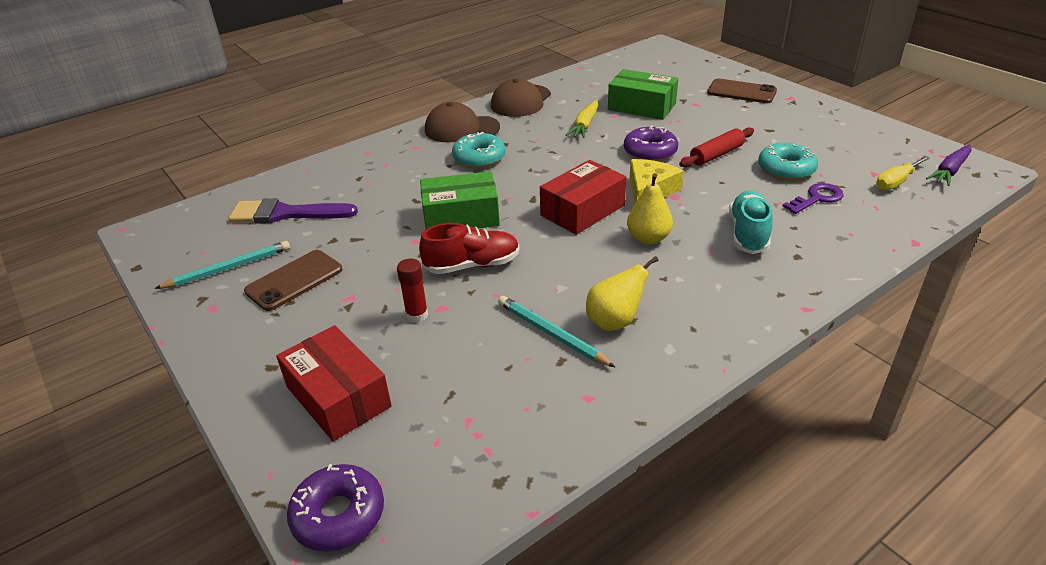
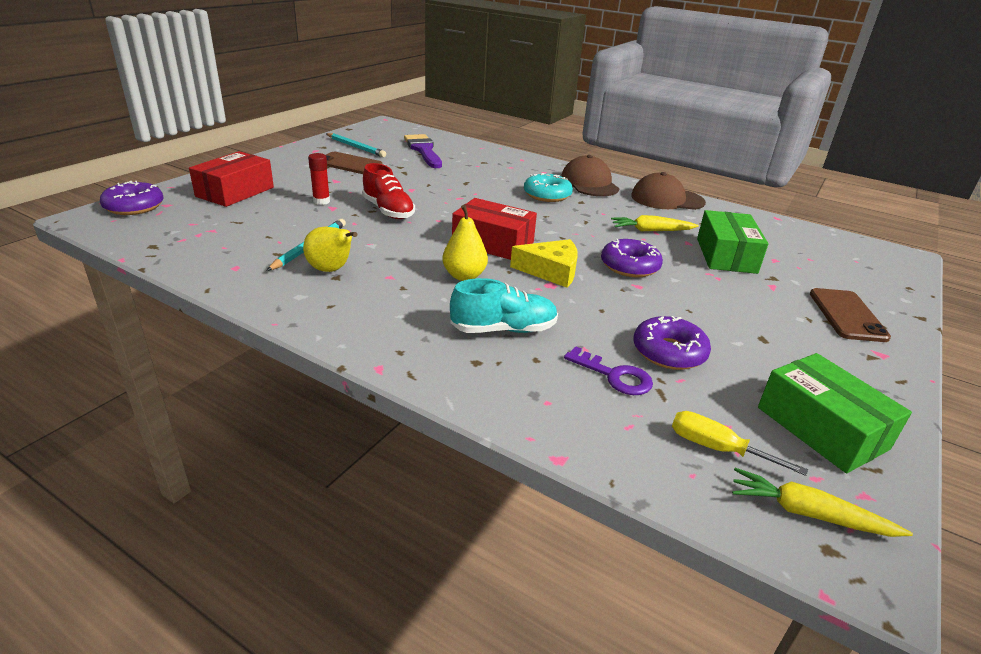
camera: 65 degrees right, 5 degrees down
(461, 216) = (452, 199): green box -> green box (821, 428)
(716, 155) = (660, 304): red rolling pin -> none
(786, 169) = (669, 352): turquoise donut -> purple donut
(949, 171) = (808, 513): purple carrot -> yellow carrot

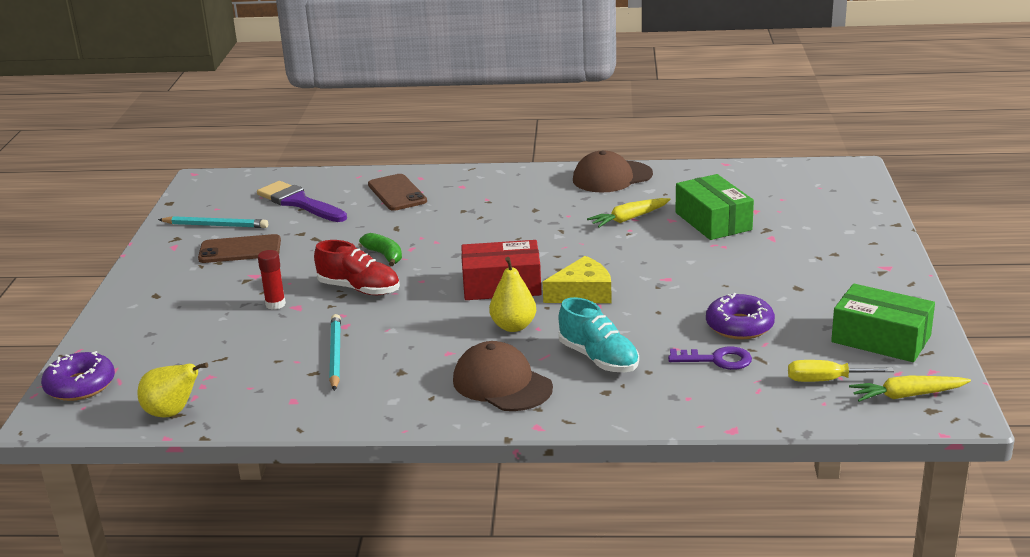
camera: 25 degrees left, 5 degrees down
(235, 192) = (164, 328): red box -> none
(331, 270) = (387, 367): yellow pear -> yellow pear (172, 413)
(434, 196) = (384, 255): none -> green banana
(503, 329) = (598, 358): turquoise shoe -> turquoise shoe turned 90 degrees clockwise
(547, 195) = (494, 213): turquoise donut -> none
(589, 183) = (521, 184): brown cap -> brown cap (502, 384)
(629, 266) = (643, 263): purple donut -> none
(847, 315) = (844, 243): brown phone -> brown phone (397, 193)

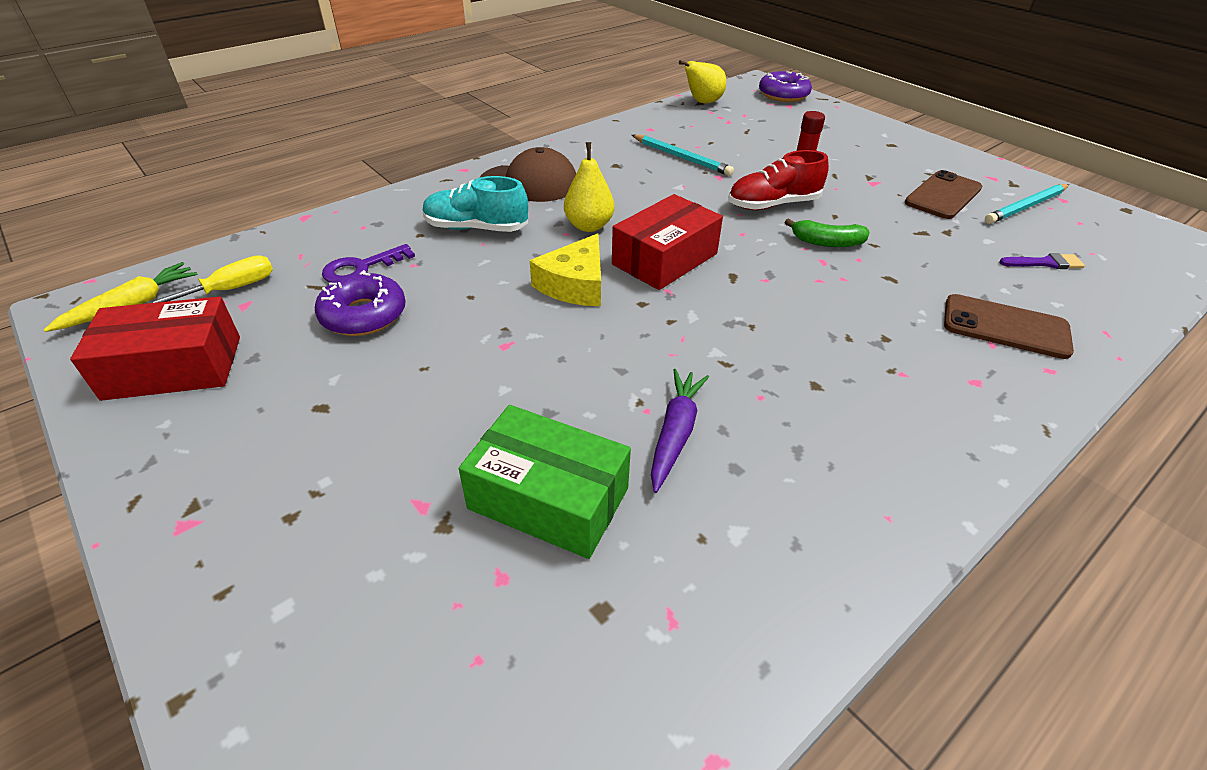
camera: 135 degrees right, 15 degrees up
(299, 203) = (1045, 263): purple brush -> purple brush, size x0.50
(612, 177) = (841, 536): brown cap -> none
(629, 219) = (675, 433): yellow carrot -> purple carrot
(881, 339) = (173, 367): green box -> red box

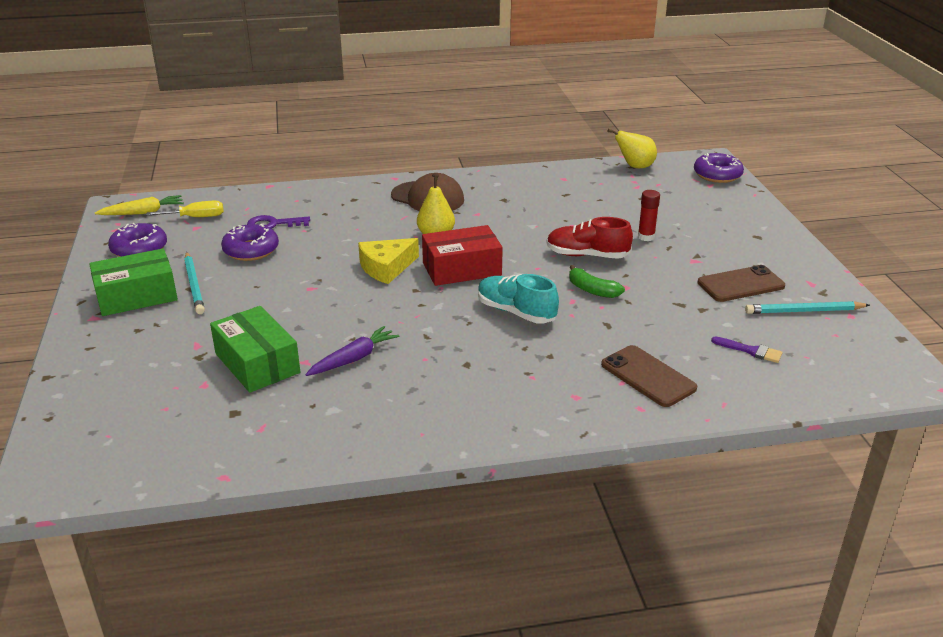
camera: 30 degrees right, 10 degrees down
(173, 367) = (139, 249): red box -> purple donut
(236, 453) = (137, 296): none -> green box
(476, 228) = (362, 218): turquoise shoe -> turquoise shoe (516, 312)
(681, 158) = (560, 205): turquoise pencil -> turquoise pencil (194, 285)

